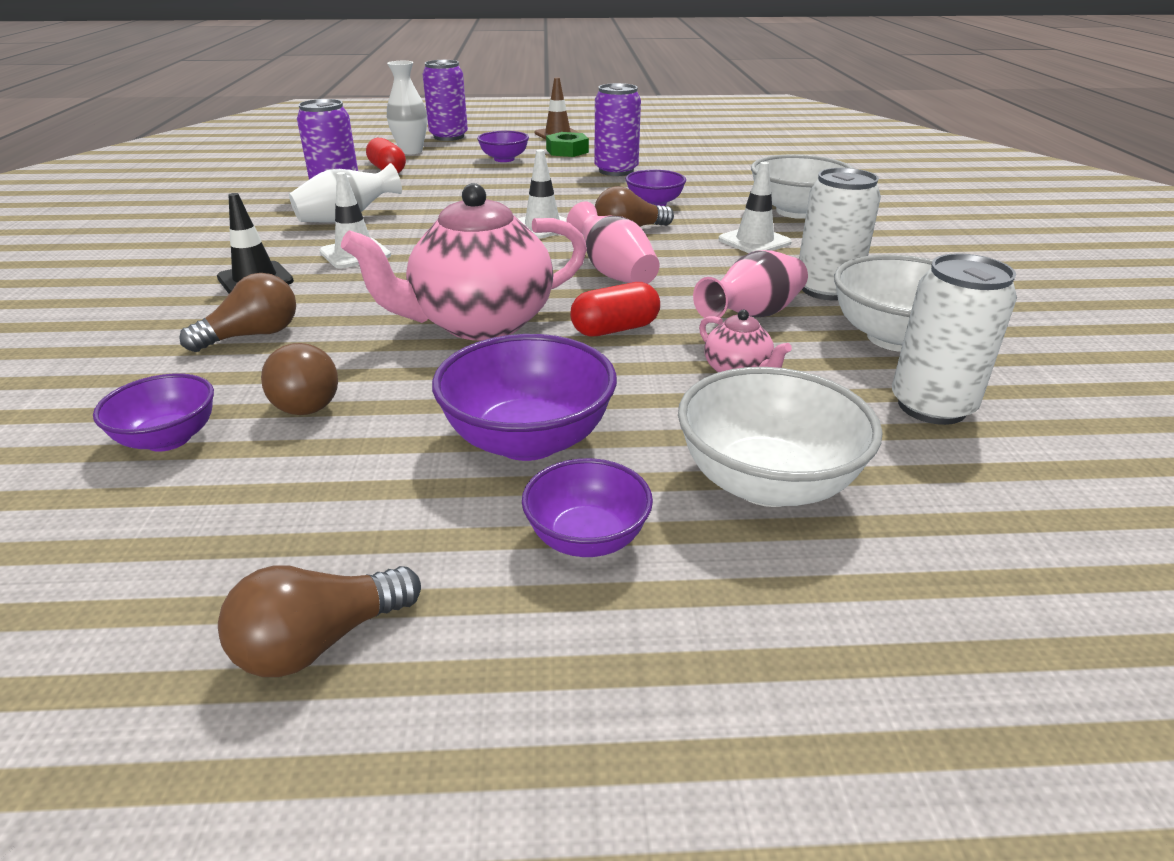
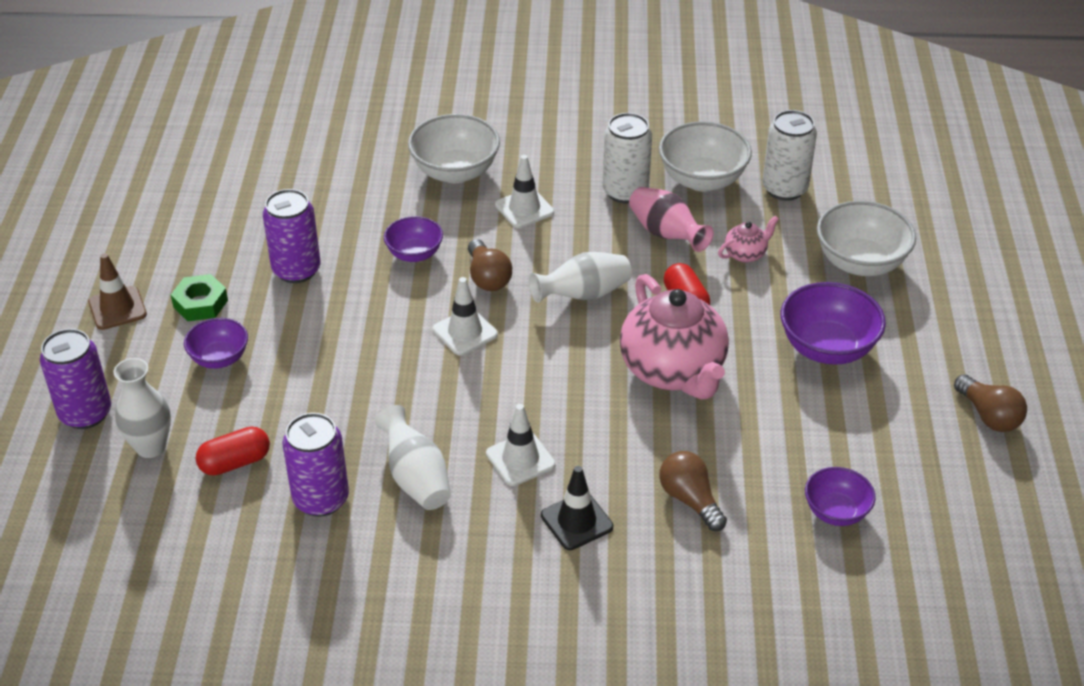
camera: 85 degrees left, 10 degrees up
(305, 399) = (785, 453): brown light bulb -> none
(587, 538) = (910, 329): purple bowl -> none
(613, 273) = (583, 295): pink vase -> white vase

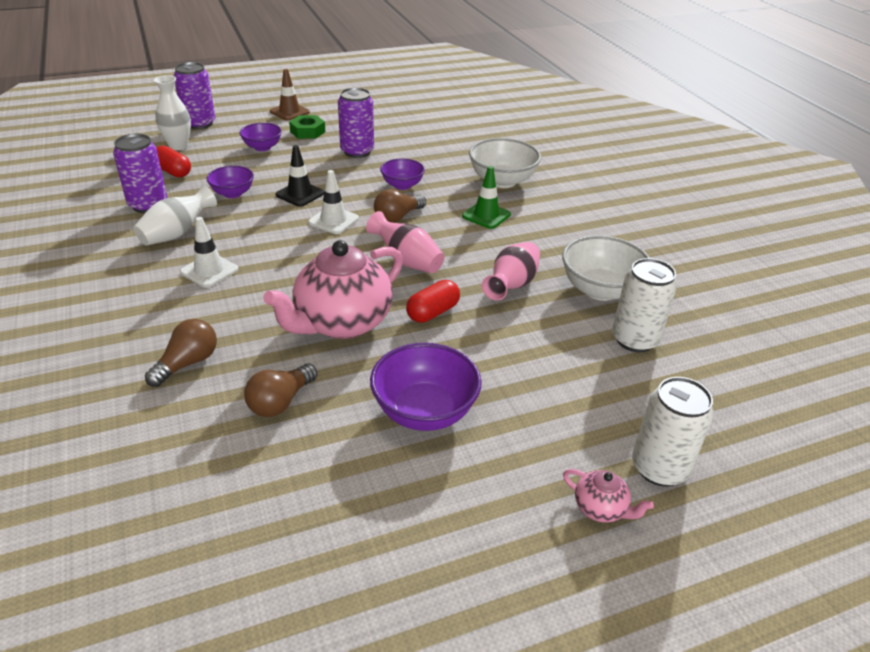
camera: 65 degrees right, 5 degrees down
(524, 209) = (486, 215): white traffic cone -> green traffic cone
(576, 521) = (149, 310): black traffic cone -> black traffic cone (300, 194)
(583, 295) = (407, 260): white vase -> pink vase
(625, 191) = (547, 255): white can -> white can (659, 468)
(746, 254) = (521, 334): pink teapot -> pink teapot (600, 508)
(836, 512) = (195, 461): purple bowl -> purple bowl (233, 193)
(860, 263) = (568, 412): white bowl -> none
(988, 415) = (386, 567): brown light bulb -> brown light bulb (280, 402)

